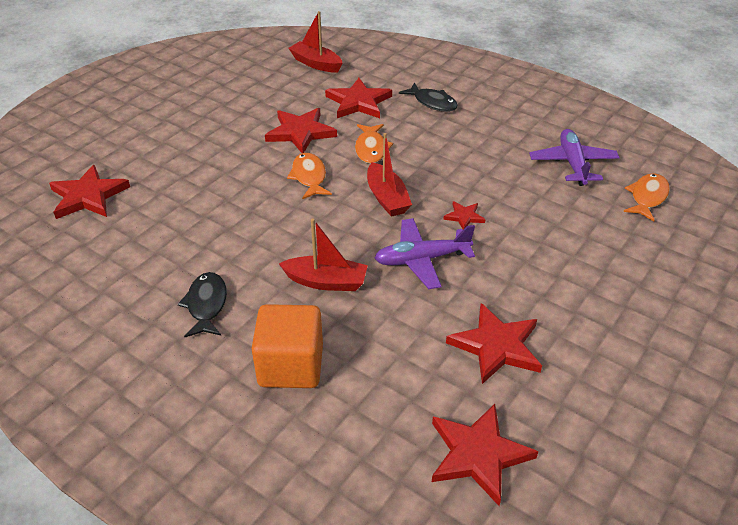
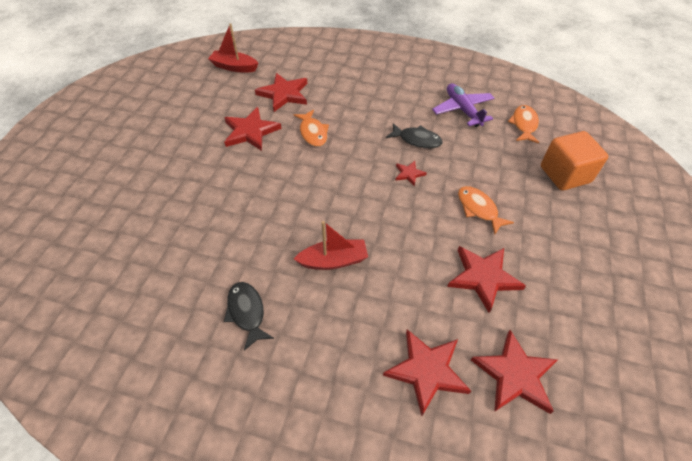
camera: 20 degrees left, 10 degrees up
(88, 196) = (93, 238): red star -> red star (427, 371)
(291, 366) = (341, 346): orange cube -> orange cube (565, 174)
(309, 177) = (276, 170): orange fish -> orange fish (478, 209)
(387, 198) = (345, 173): red boat -> none
(422, 259) = (396, 219): purple plane -> none
(432, 103) = (340, 82): black fish -> black fish (417, 140)

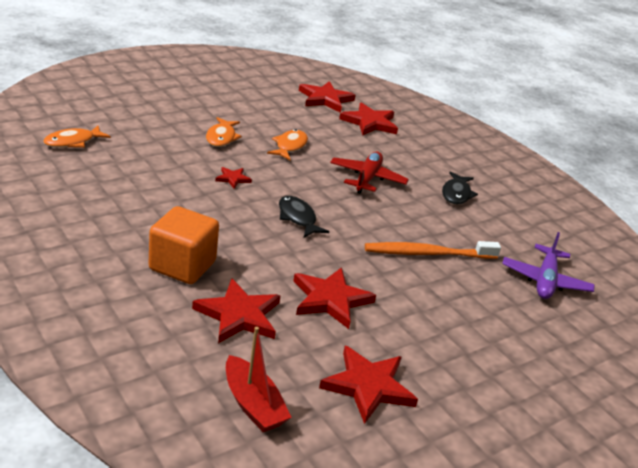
camera: 145 degrees left, 20 degrees down
(221, 211) = (427, 253): none -> orange toothbrush
(313, 133) = (266, 256): orange fish -> orange fish (289, 146)
(333, 260) = (367, 179): red boat -> red plane
(417, 140) = (181, 190): black fish -> black fish (297, 218)
(462, 110) = (93, 180): purple plane -> purple plane (545, 280)
(483, 277) = (280, 121): red star -> red star (368, 386)
(565, 174) = (123, 112): orange cube -> orange cube (182, 266)

